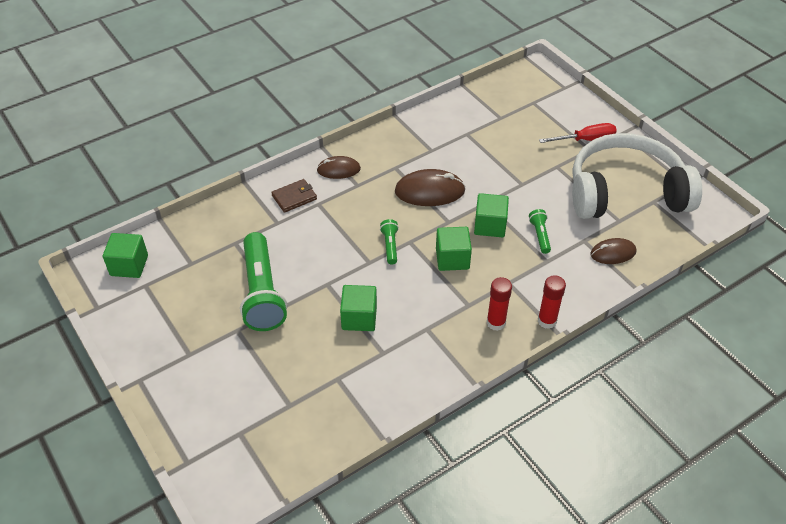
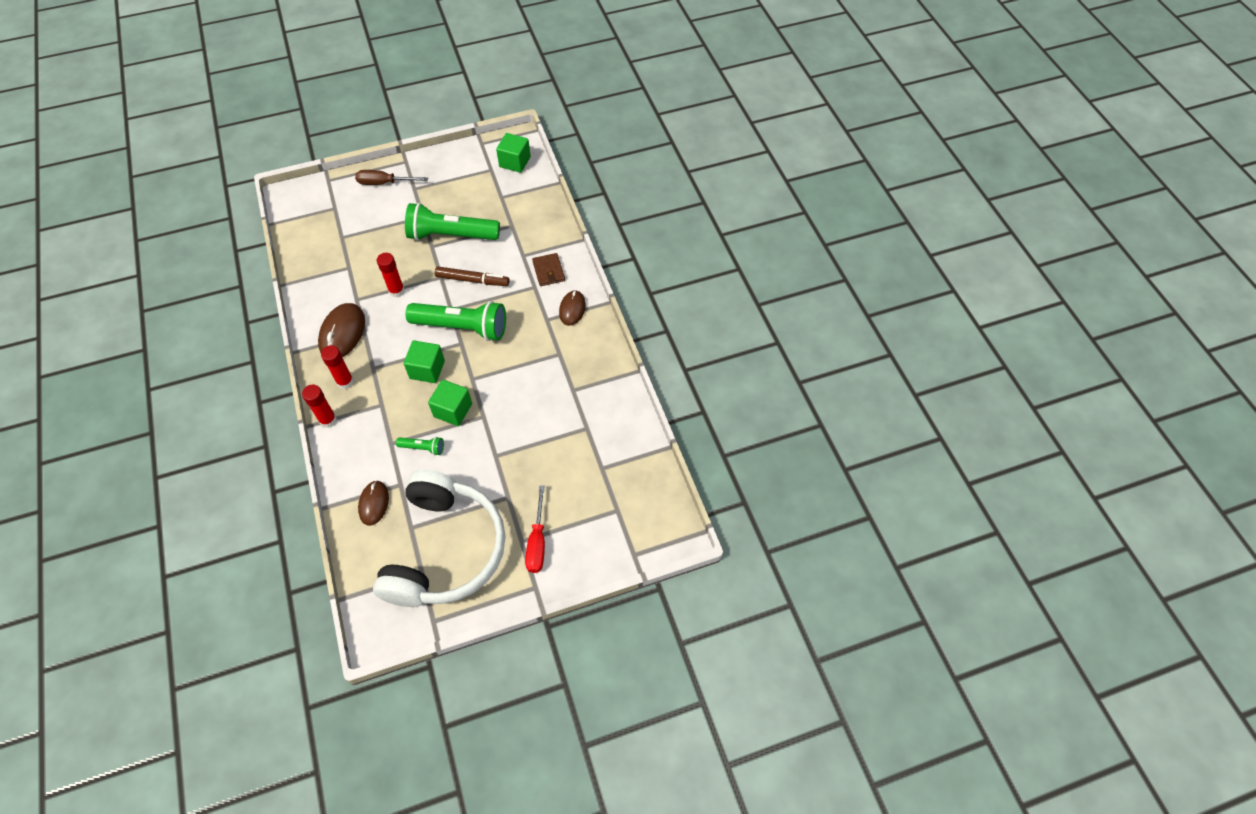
camera: 105 degrees right, 10 degrees up
(184, 390) = (384, 183): none -> brown screwdriver
(324, 255) = (472, 280): none -> brown marker
(359, 318) = (396, 291): green cube -> red glue stick
(390, 246) = (462, 328): green flashlight -> green flashlight, size x2.27
(429, 191) = (516, 374): brown mouse -> brown mouse (342, 333)

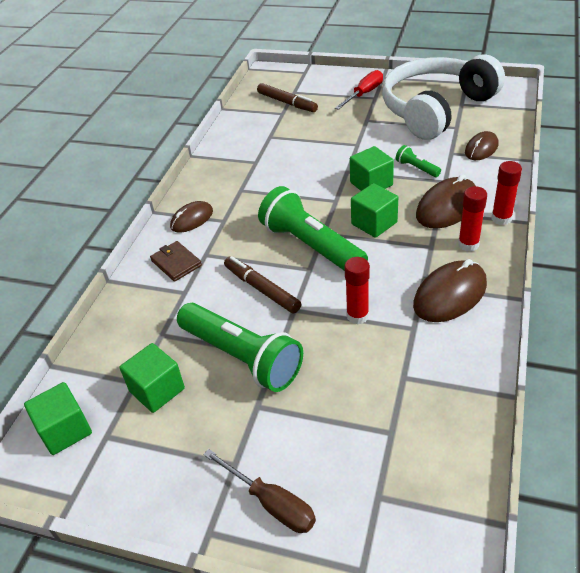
camera: 140 degrees left, 15 degrees down
(376, 413) = (447, 207): none -> brown mouse
(485, 199) = (157, 390): none -> green cube
(548, 271) = (176, 263): brown wallet -> brown wallet turned 60 degrees counterclockwise
(610, 487) = (287, 103): none -> brown marker

